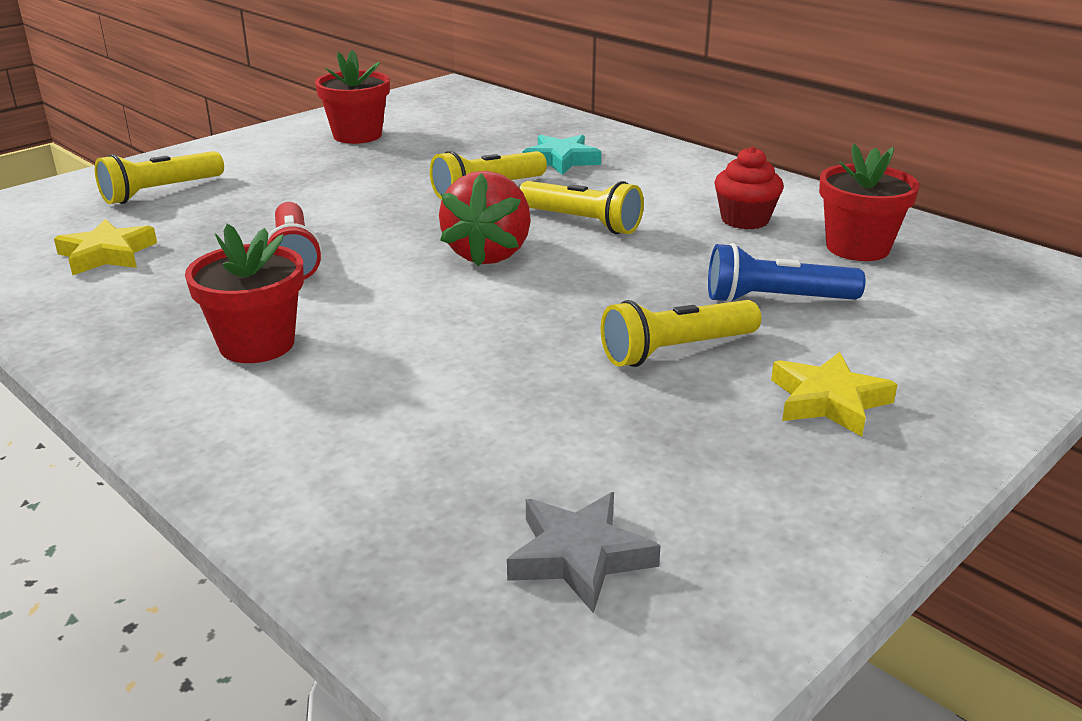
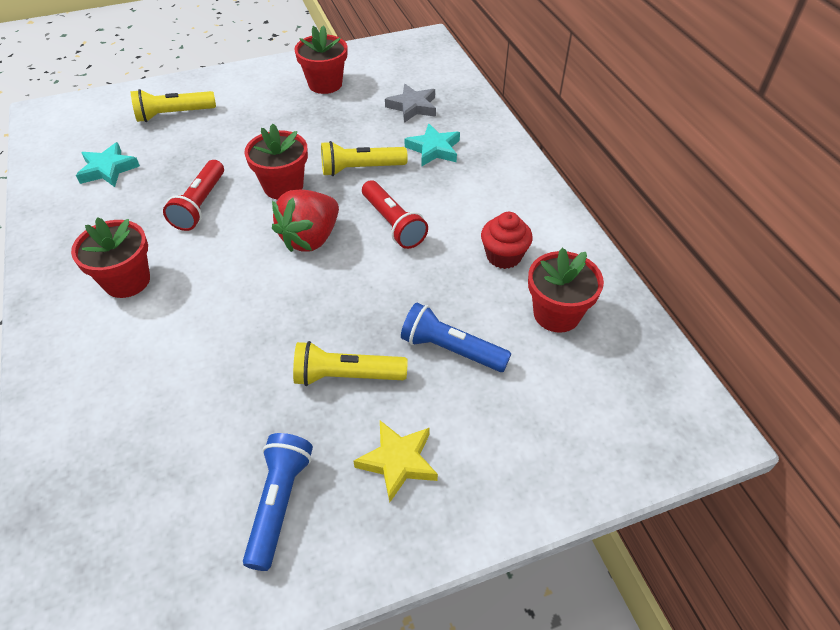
camera: 25 degrees right, 20 degrees up
(107, 254) = (108, 169): yellow star -> turquoise star
(398, 221) = (283, 186): none -> red flower pot
(579, 556) = (155, 529): grey star -> grey star (413, 107)
(582, 222) = (393, 223): yellow flashlight -> red flashlight
(725, 479) = (279, 503): none -> blue flashlight

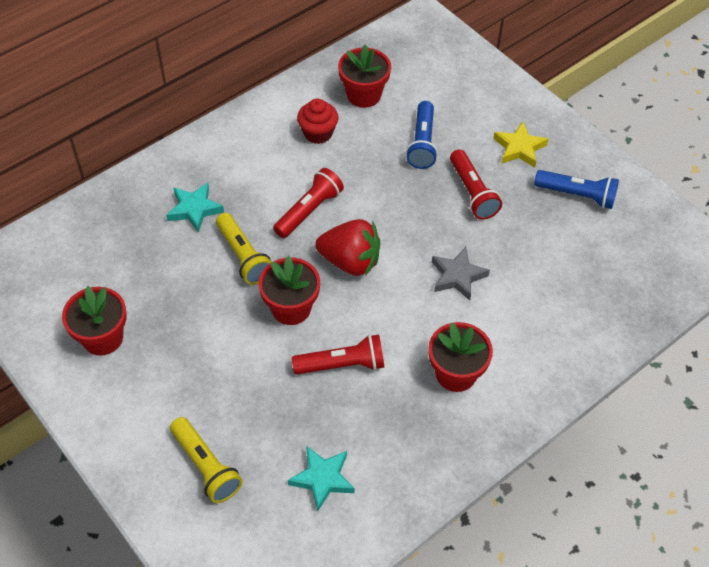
camera: 110 degrees left, 5 degrees up
(279, 503) = (577, 195): blue flashlight -> blue flashlight turned 150 degrees counterclockwise
(346, 376) = (472, 192): yellow flashlight -> red flashlight
(413, 107) = (127, 244): grey star -> grey star (457, 276)

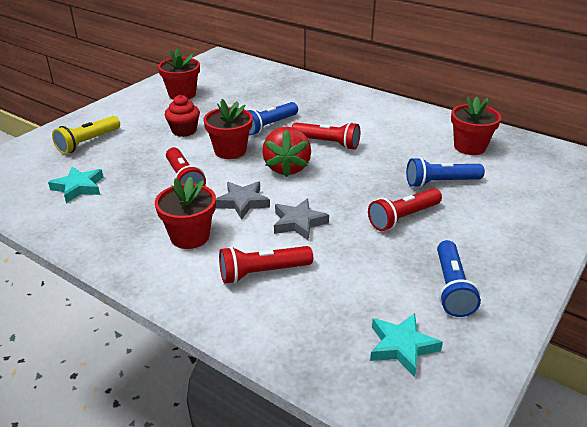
camera: 75 degrees right, 20 degrees down
(194, 209) = (301, 103): turquoise star -> turquoise star (402, 346)
(243, 256) = (269, 126): yellow flashlight -> blue flashlight
(318, 133) = (409, 134): red cupcake -> red cupcake (184, 131)
(407, 316) = (242, 202): none -> grey star
(519, 148) = (484, 239): yellow star -> none
(528, 322) = (263, 273): none -> red flashlight

